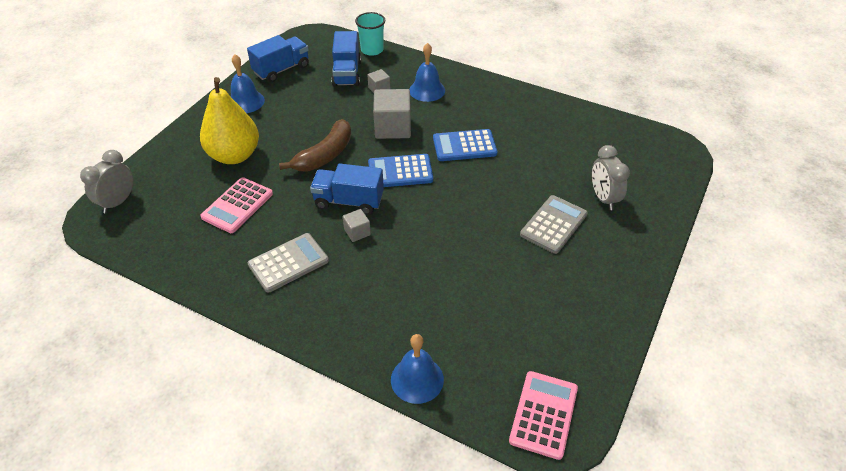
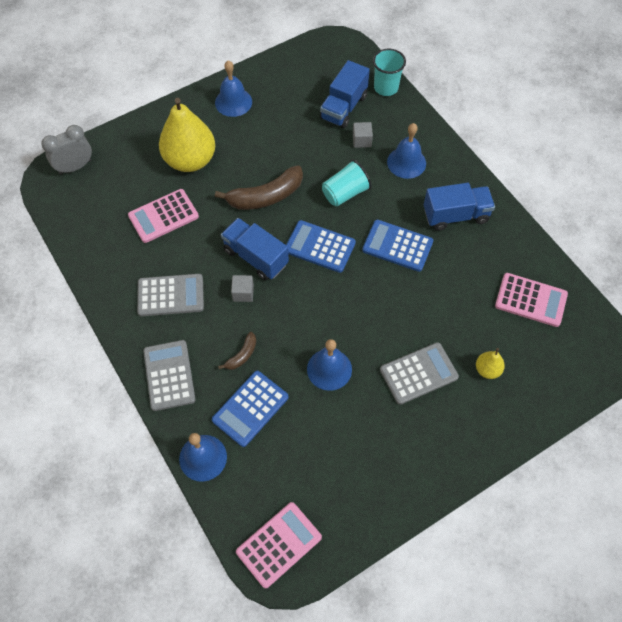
camera: 30 degrees right, 15 degrees up
(281, 69) = (286, 76): blue truck -> blue truck (455, 215)
(333, 327) = (169, 375): none -> grey calculator
(392, 279) = (242, 355): none -> brown banana
(393, 128) = (345, 193): grey cube -> turquoise cup
(431, 317) = (250, 408): none -> blue calculator
(478, 255) = (329, 369): none -> blue bell
(595, 140) = (530, 300): none -> pink calculator
(603, 198) = (487, 370): grey clock -> yellow pear

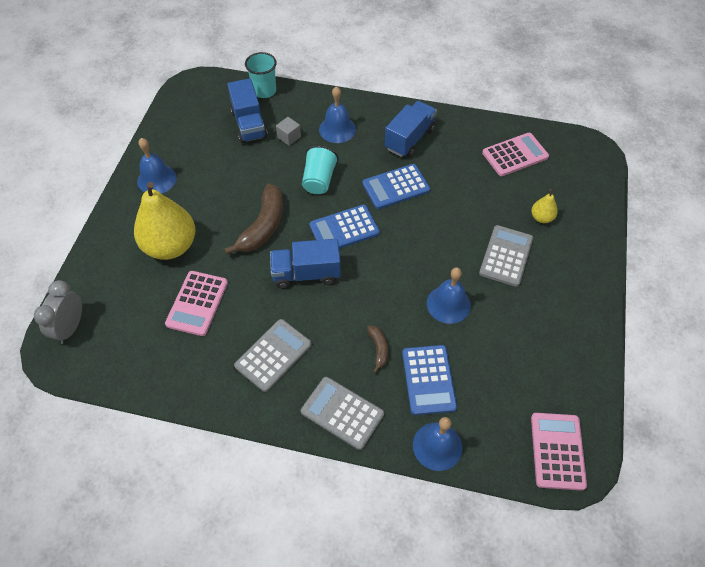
camera: 45 degrees left, 5 degrees down
(243, 293) = (327, 306): grey cube -> none

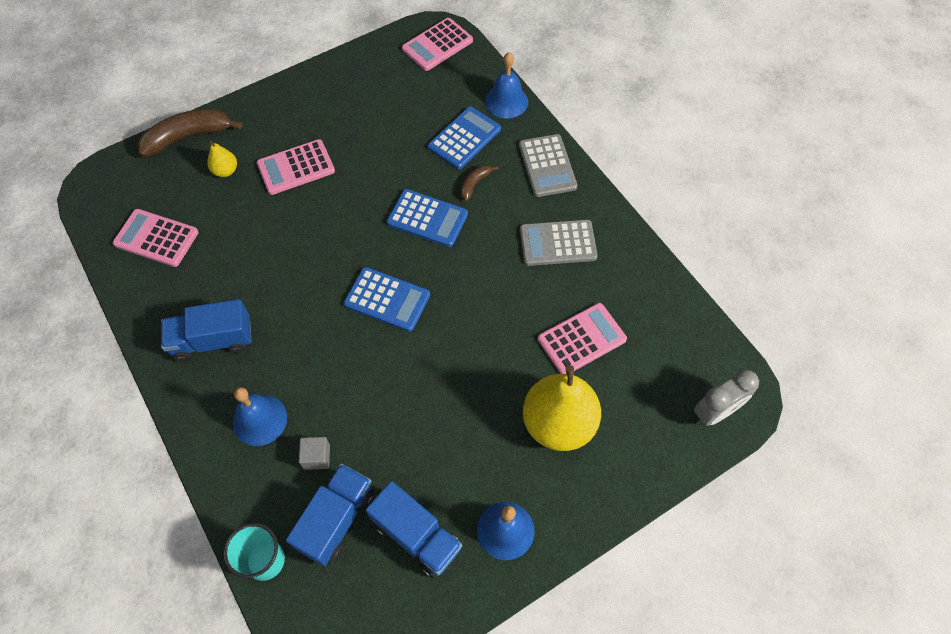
camera: 135 degrees left, 5 degrees up
(263, 226) = (453, 367): brown banana -> brown banana (188, 137)
(306, 274) = (464, 287): blue truck -> blue truck (416, 535)
(319, 180) = (349, 372): turquoise cup -> none
(396, 187) = (293, 301): blue calculator -> blue calculator (427, 218)
(448, 304) = (386, 171): blue bell -> none
(506, 256) = (296, 167): grey calculator -> pink calculator

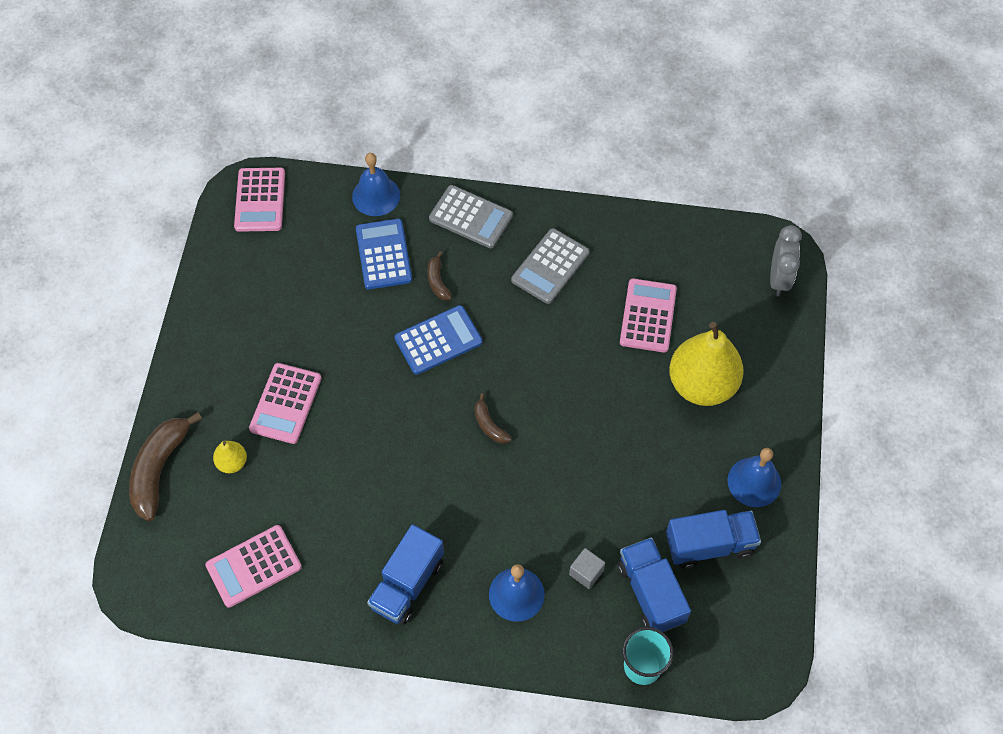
camera: 50 degrees left, 0 degrees up
(387, 300) = (489, 425): blue calculator -> brown banana

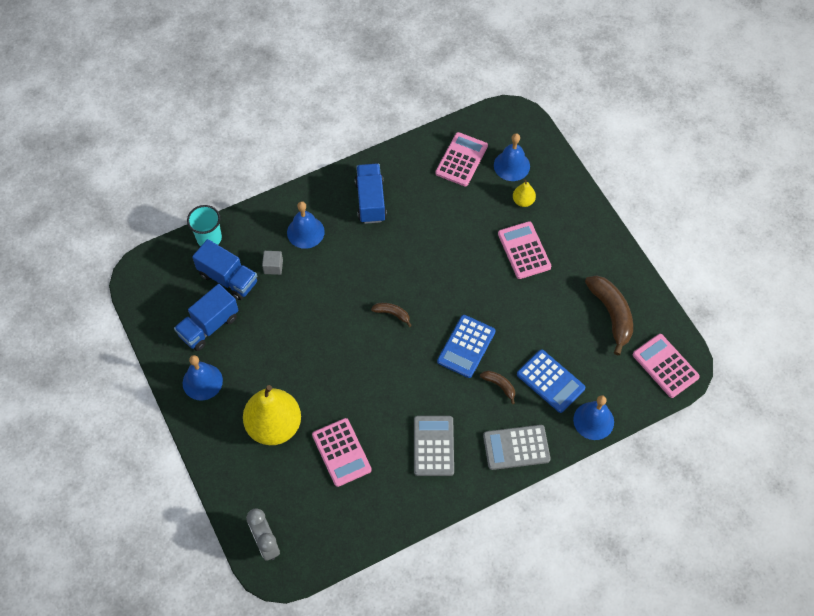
camera: 145 degrees right, 0 degrees up
(160, 469) = (559, 173): brown banana -> brown banana (611, 314)
(203, 517) = (511, 165): none -> blue bell

